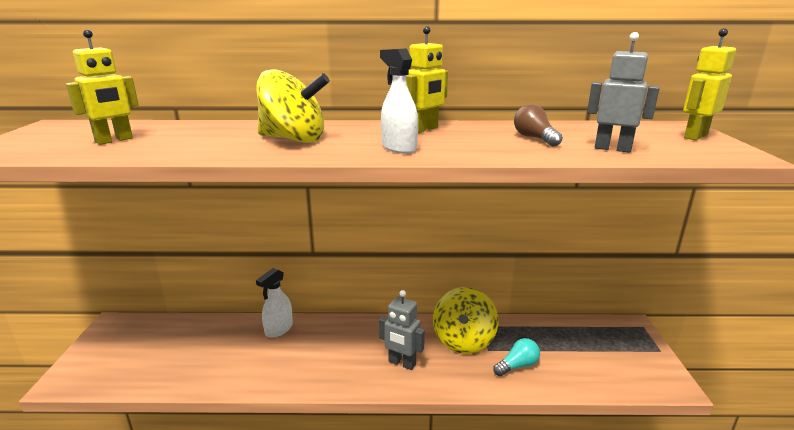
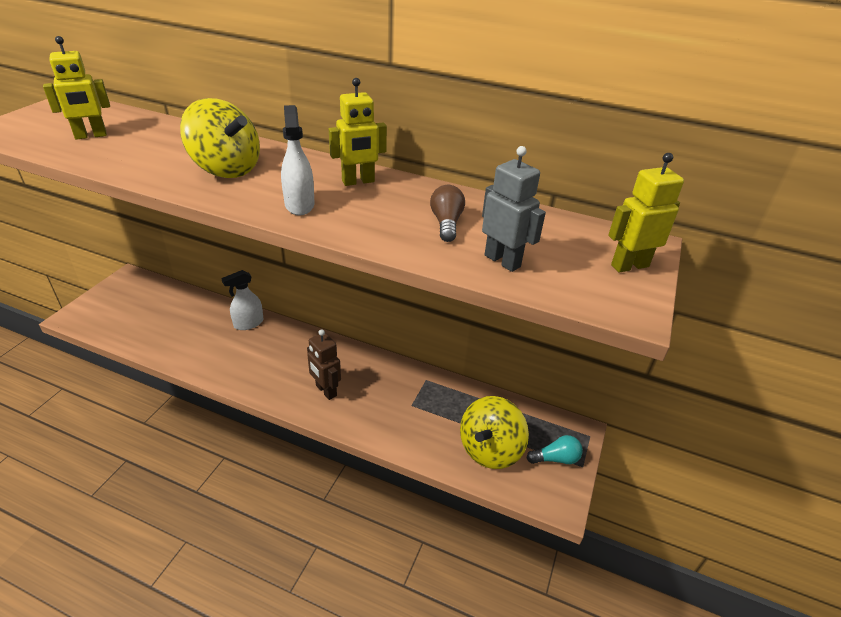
camera: 20 degrees right, 15 degrees up
(402, 363) = (326, 391): grey robot -> brown robot
(463, 340) = (396, 388): yellow spinning top -> yellow spinning top (490, 449)
(517, 366) = (425, 430): turquoise light bulb -> turquoise light bulb (555, 459)

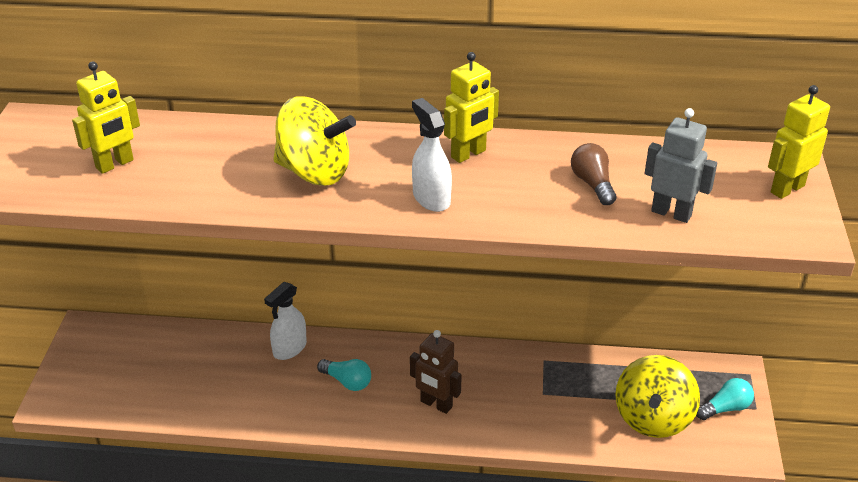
camera: 15 degrees left, 0 degrees up
(272, 356) = (347, 381): none -> turquoise light bulb

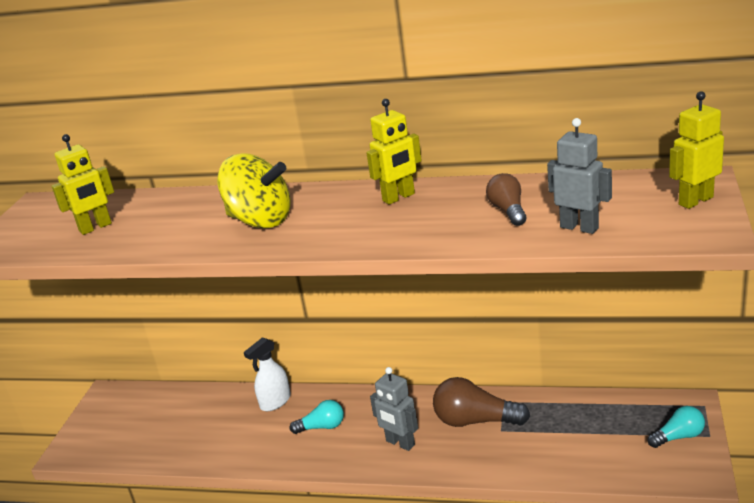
camera: 10 degrees right, 10 degrees down
(347, 381) = (322, 427): turquoise light bulb -> turquoise light bulb turned 45 degrees counterclockwise
(431, 198) = (358, 232): white spray bottle -> none
(436, 404) = (400, 443): brown robot -> grey robot
(515, 381) = (475, 421): none -> brown light bulb
(653, 418) = (605, 448): yellow spinning top -> none

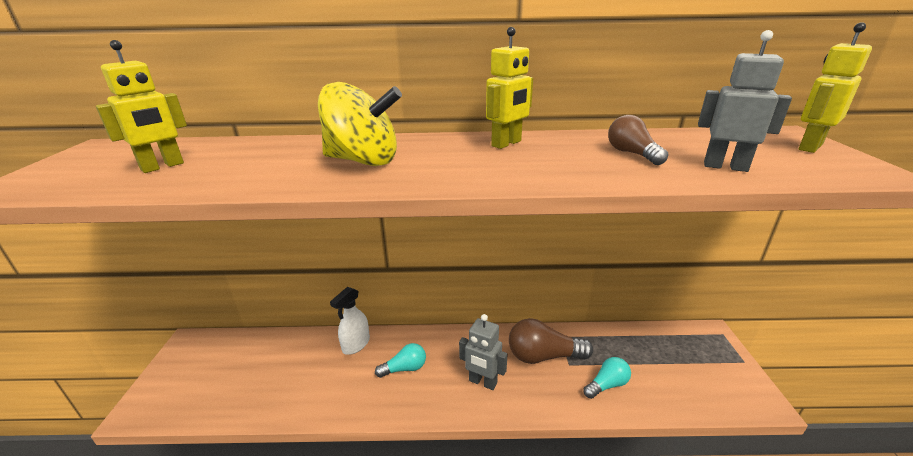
camera: 15 degrees left, 0 degrees up
(678, 437) = (720, 364): turquoise light bulb -> turquoise light bulb (607, 385)

